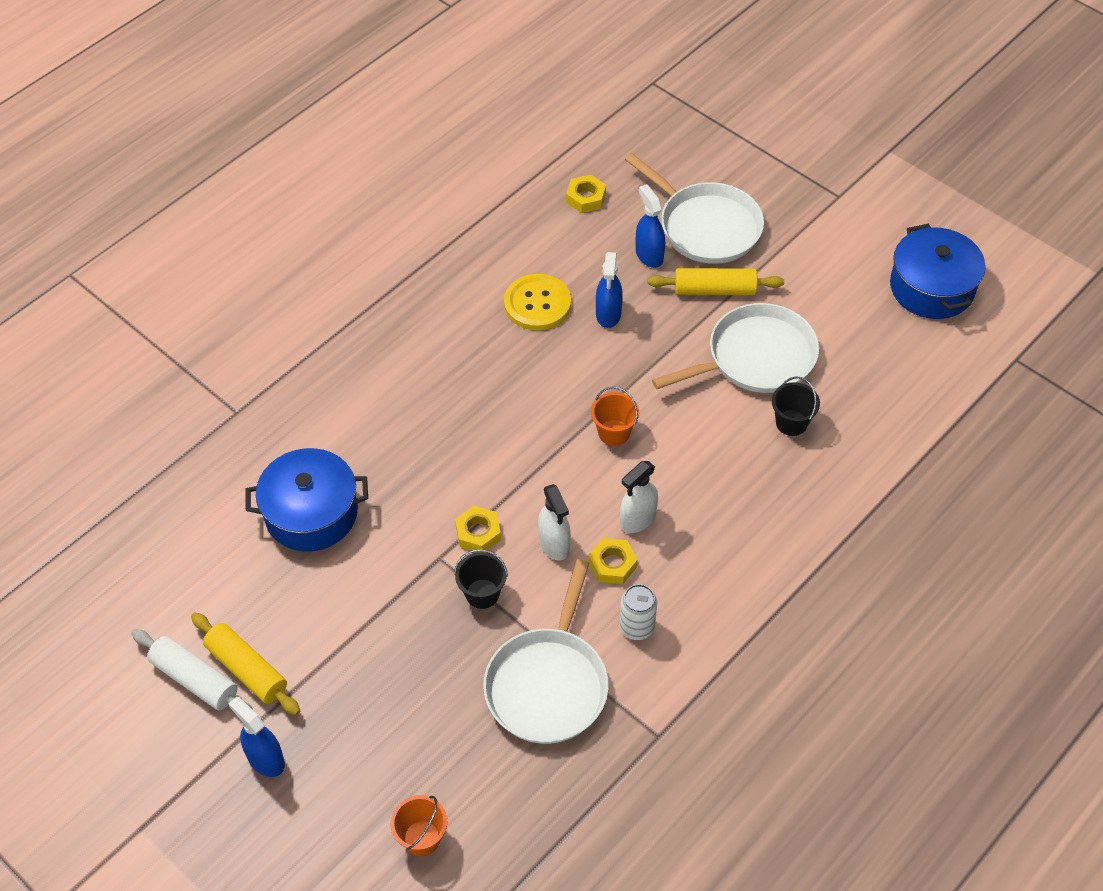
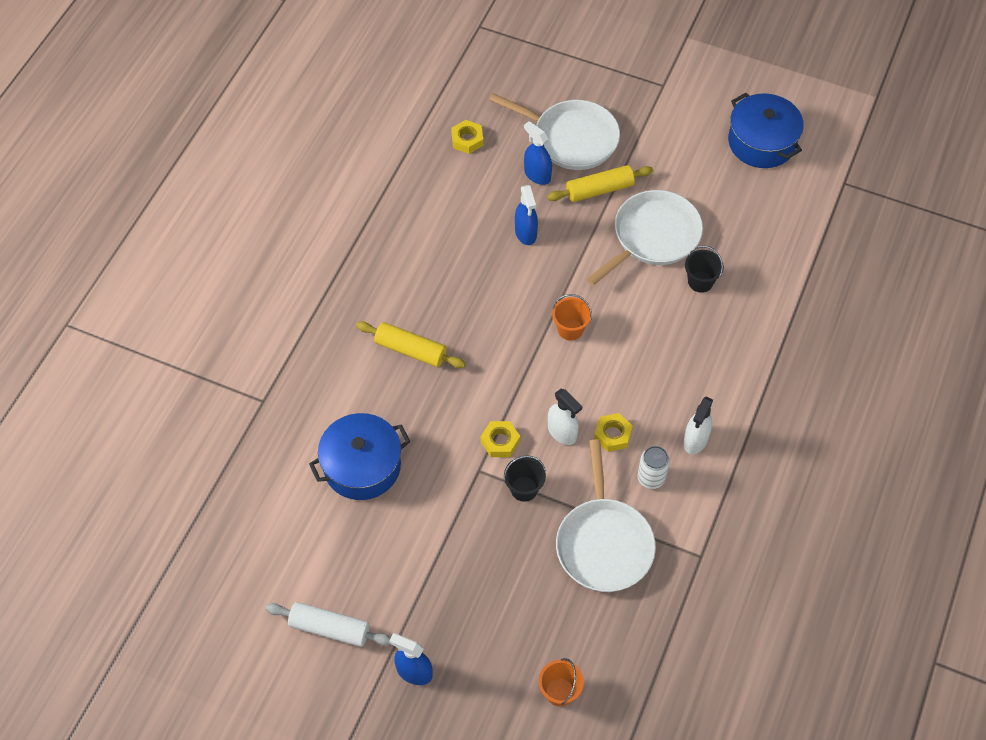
camera: 20 degrees left, 5 degrees up
(247, 669) = (368, 607): yellow rolling pin -> yellow rolling pin (411, 350)
(537, 304) = (466, 240): yellow button -> none
(637, 519) = (617, 393): white spray bottle -> white spray bottle (695, 440)

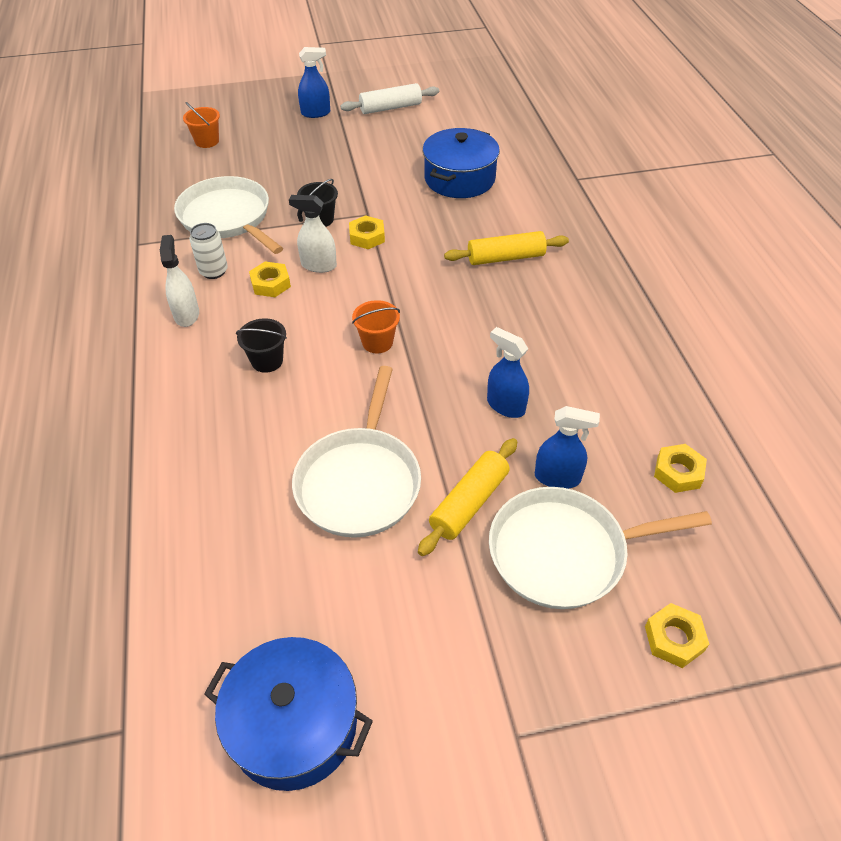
camera: 145 degrees right, 10 degrees down
(556, 77) = (674, 638): none -> yellow nut
(700, 282) = (267, 460): black bucket -> black bucket (267, 361)

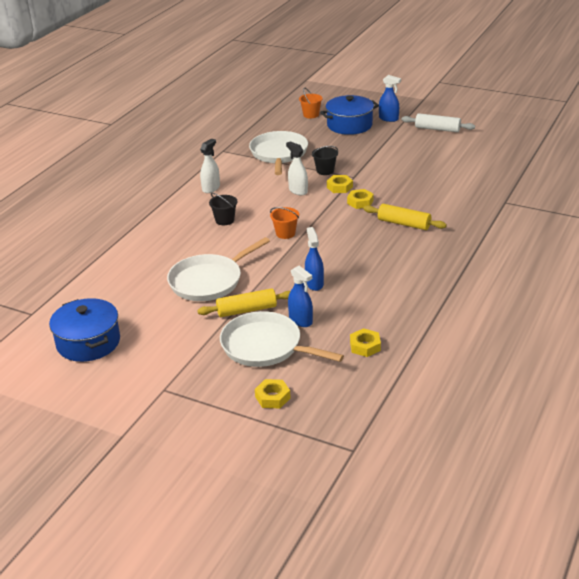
camera: 40 degrees right, 15 degrees down
(213, 271) = (244, 175): white can -> none
(270, 284) = (264, 190): yellow nut -> yellow nut (360, 202)
(459, 179) = (430, 178): blue pot -> blue pot (349, 125)

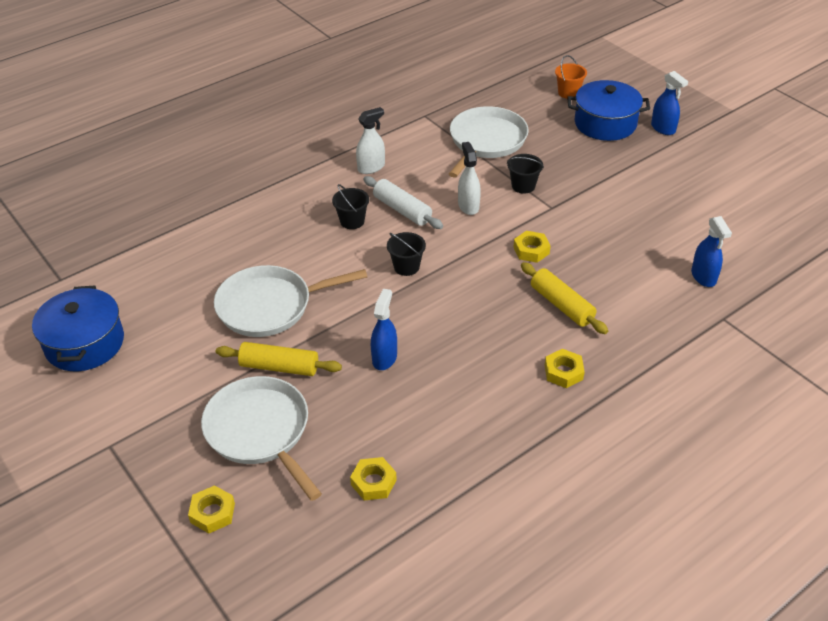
camera: 25 degrees right, 10 degrees up
(285, 233) = (406, 267): orange bucket -> black bucket
(301, 320) = (328, 409): blue spray bottle -> blue spray bottle (703, 277)
(339, 187) = (522, 218): yellow nut -> yellow nut (563, 372)
(437, 129) = (716, 165): white rolling pin -> white rolling pin (402, 210)

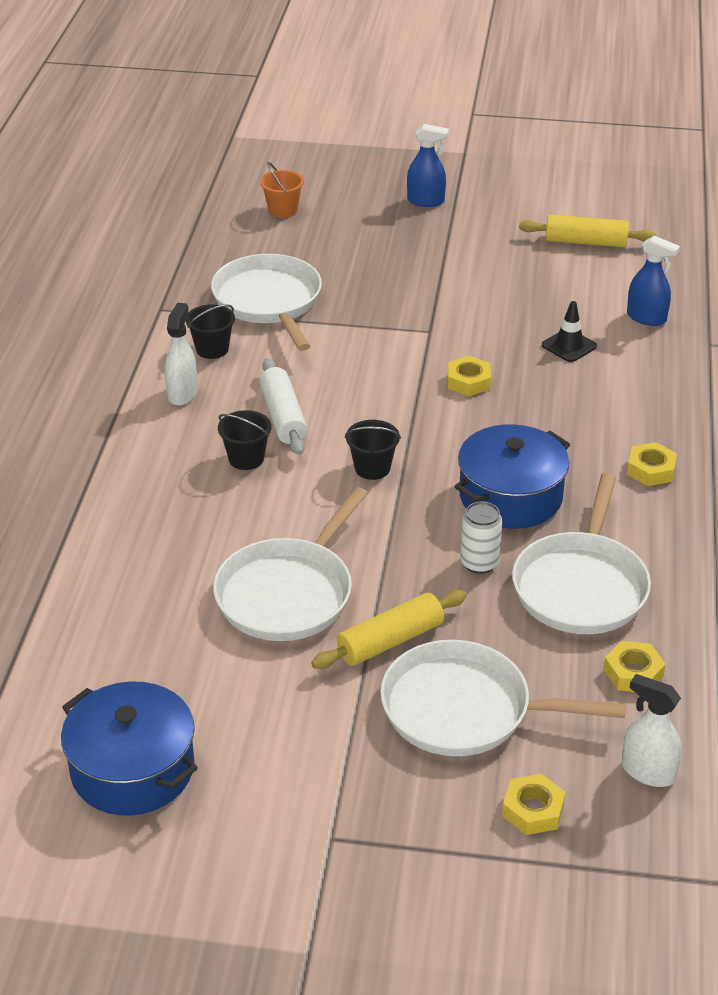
camera: 45 degrees left, 5 degrees down
(384, 358) = (479, 563): blue spray bottle -> white can
(402, 210) = (283, 417): white rolling pin -> white rolling pin turned 75 degrees clockwise
(419, 411) = (581, 586): none -> white pan
(468, 206) = (346, 375): white spray bottle -> white spray bottle (648, 772)
(523, 186) = (372, 325): black bucket -> black bucket (212, 349)
(561, 305) = (566, 414): yellow rolling pin -> yellow rolling pin (586, 242)
(605, 123) = (364, 223): blue pot -> blue pot (510, 496)
(624, 265) = (569, 346): none -> black traffic cone

